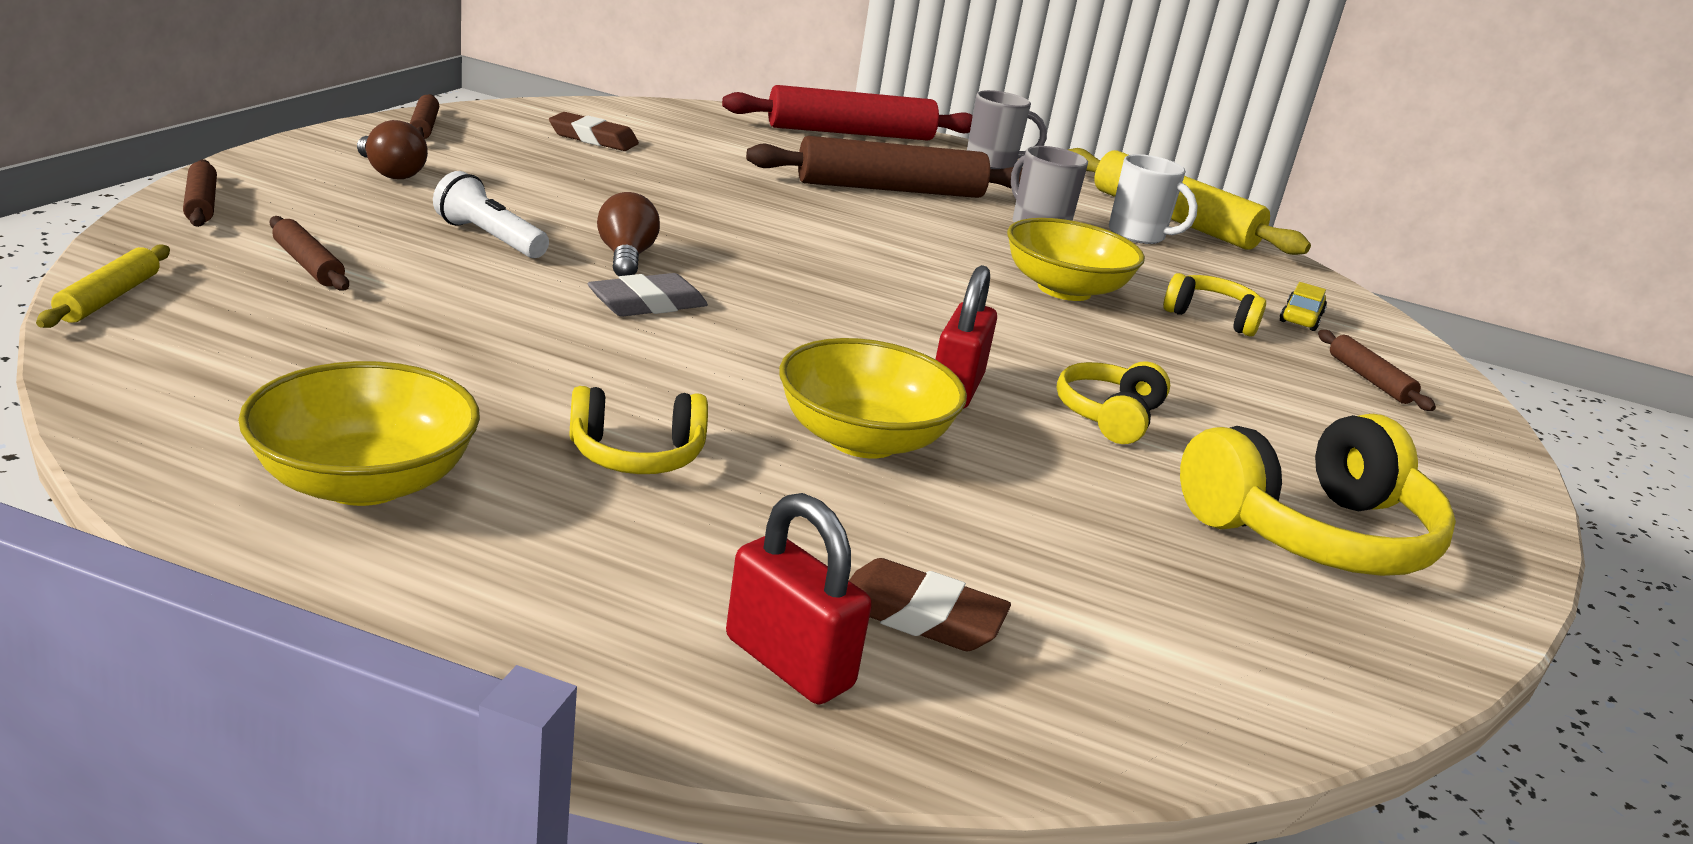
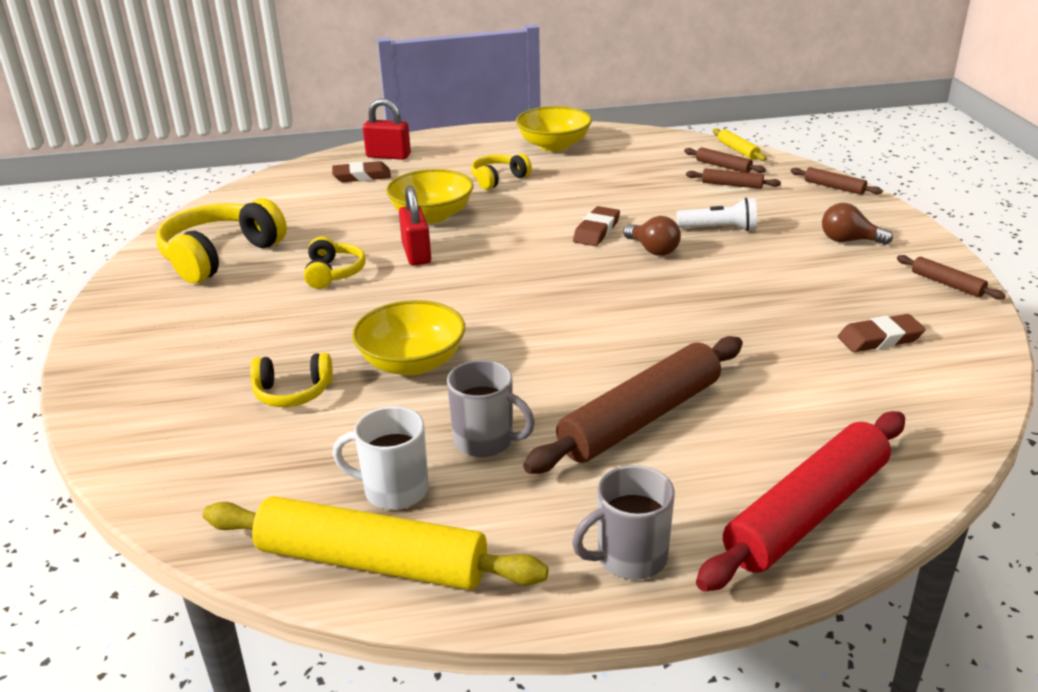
camera: 155 degrees right, 5 degrees up
(647, 303) = (596, 231): grey eraser -> brown eraser
(1300, 318) = (216, 436): yellow car -> none
(1369, 379) = (165, 384): brown rolling pin -> brown rolling pin (723, 166)

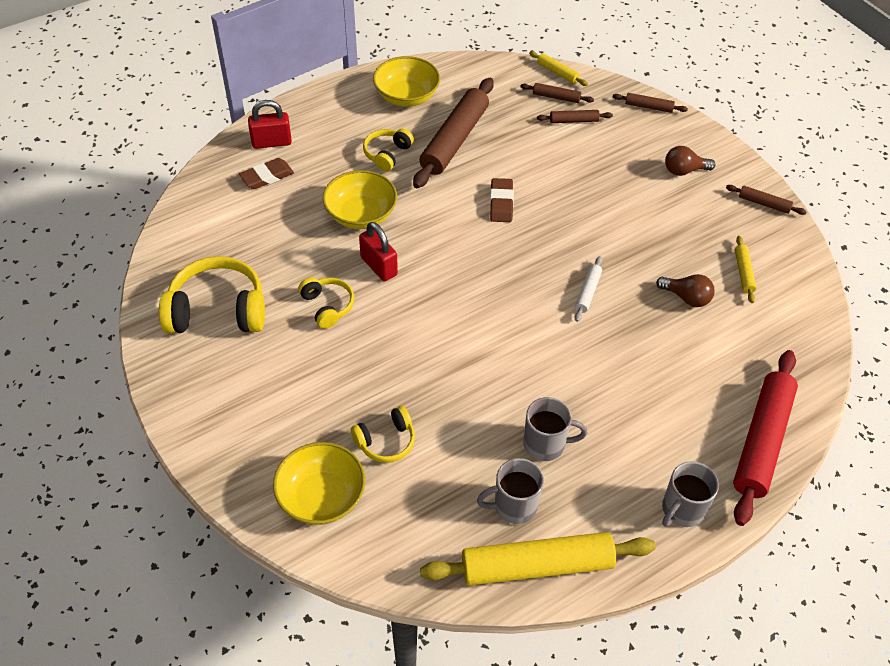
camera: 25 degrees left, 20 degrees up
(220, 256) = (217, 310): yellow headphones -> yellow headphones turned 75 degrees clockwise
(394, 490) = (513, 506): white mug -> grey mug
(412, 363) = (451, 386): yellow bowl -> yellow bowl (321, 497)
(640, 418) = (631, 393): brown rolling pin -> brown rolling pin (454, 140)
(648, 317) = (587, 292): none -> white rolling pin
(653, 250) = (554, 216): brown light bulb -> brown light bulb (686, 298)
(719, 228) = (589, 178): white flashlight -> none
(880, 339) = (743, 272): brown eraser -> yellow rolling pin

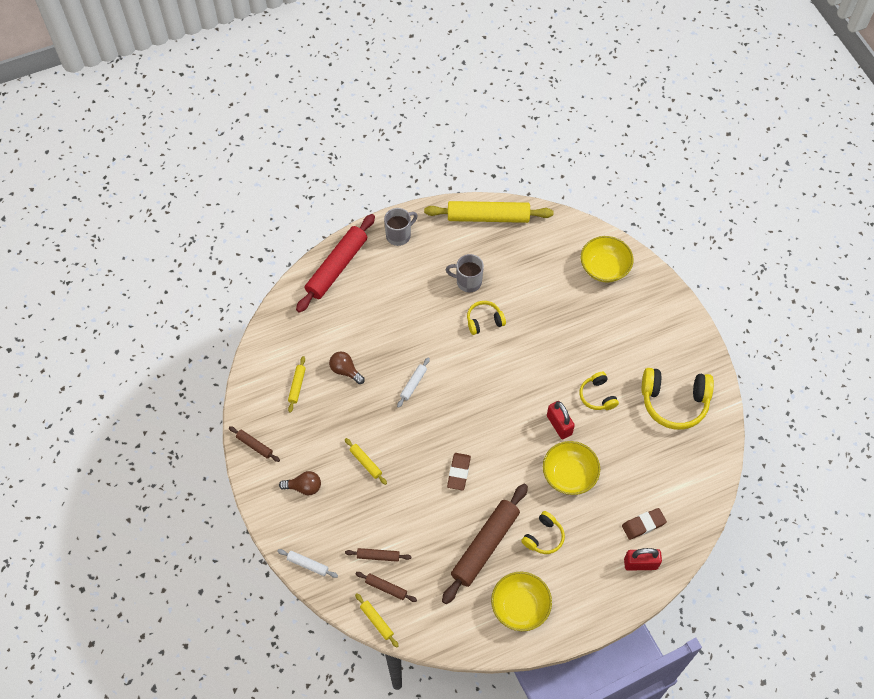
camera: 170 degrees left, 10 degrees up
(386, 441) = (564, 295): yellow headphones -> yellow headphones (484, 321)
(513, 506) = (494, 249): grey mug -> none
(620, 201) = (365, 463): none -> yellow rolling pin
(648, 107) = (307, 564): brown rolling pin -> white rolling pin

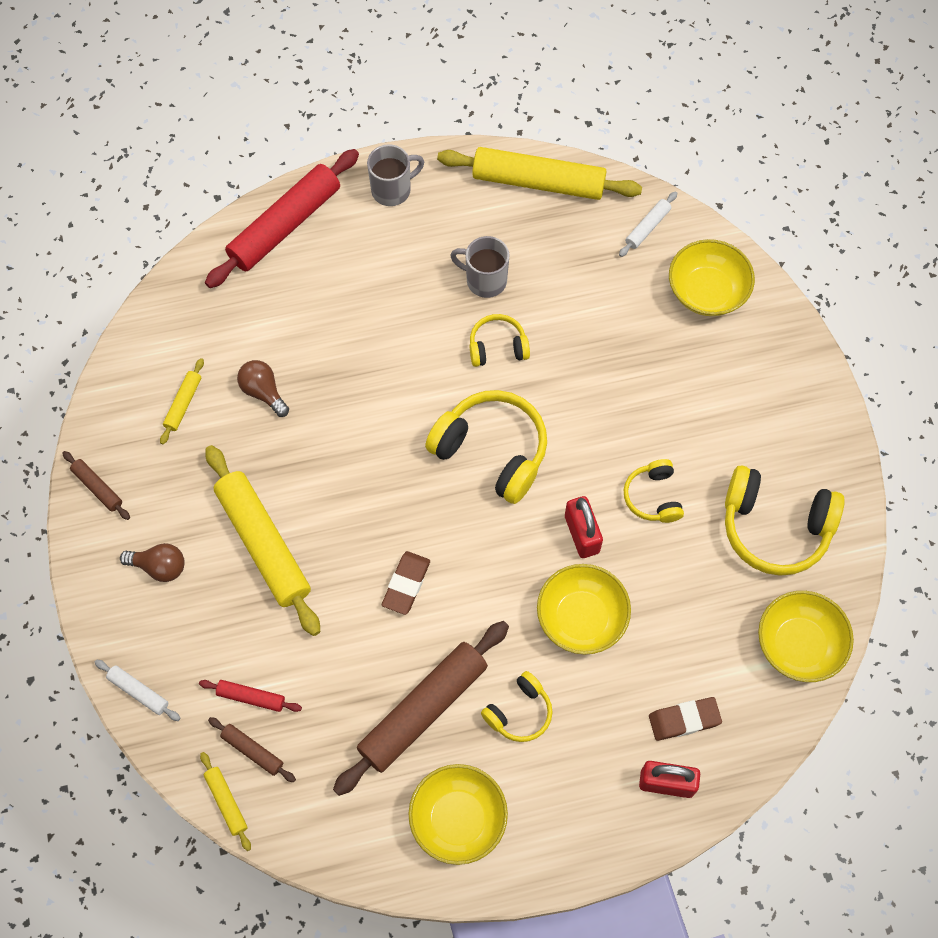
camera: 10 degrees right, 5 degrees up
(365, 463) = (263, 544): yellow rolling pin -> yellow rolling pin, size x2.22
(378, 556) = (251, 697): brown rolling pin -> red rolling pin
(413, 384) = (364, 430): white rolling pin -> white rolling pin (647, 227)
(494, 384) = (492, 451): none -> yellow headphones
(702, 469) = (799, 644): none -> yellow bowl

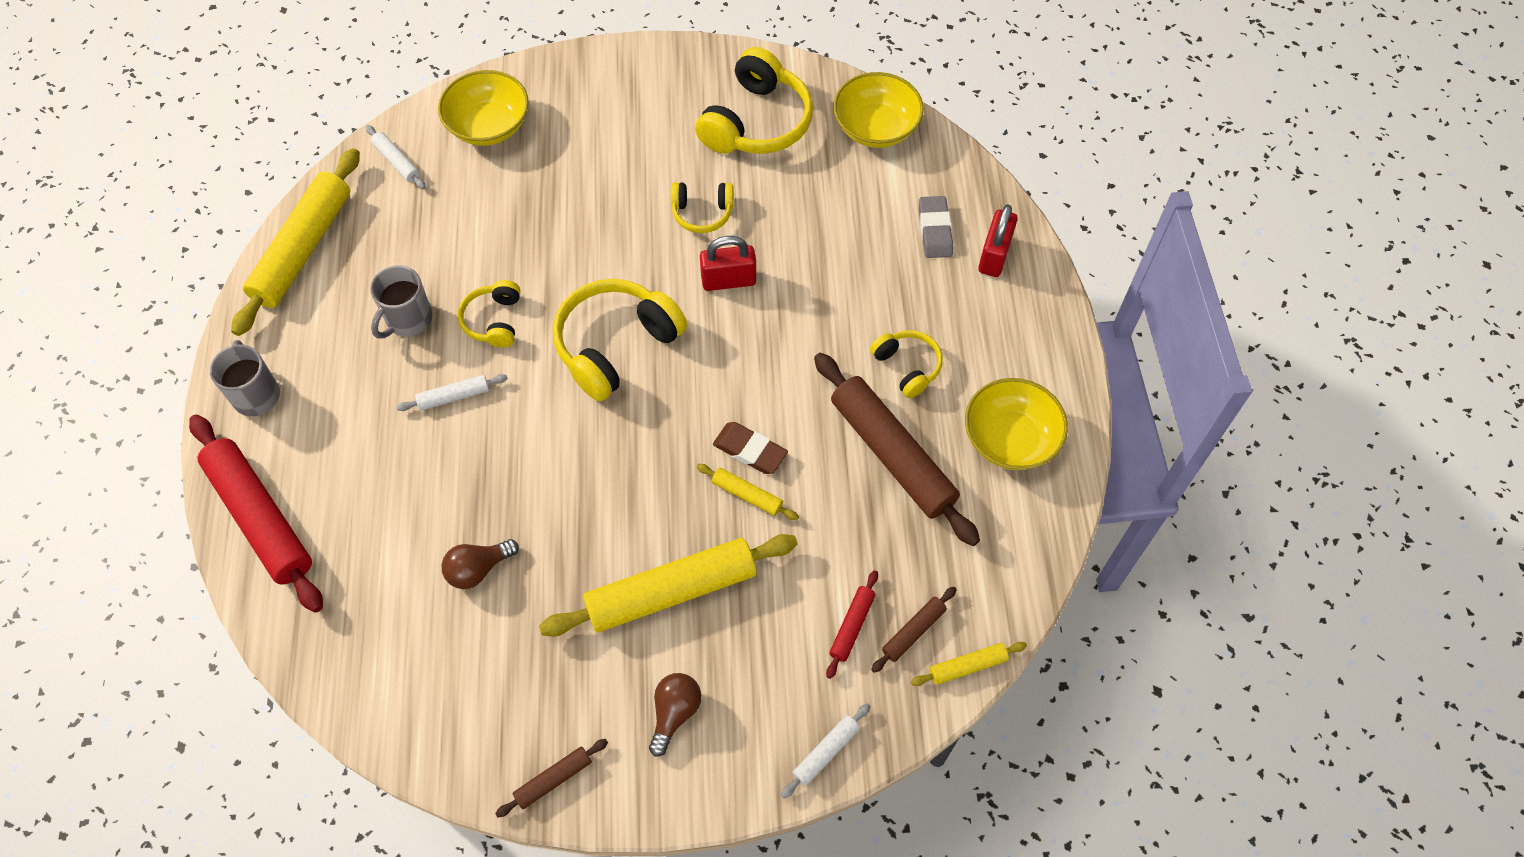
camera: 80 degrees left, 5 degrees down
(183, 404) = (467, 663): yellow rolling pin -> yellow rolling pin (747, 495)
(417, 334) = (454, 396): none -> white rolling pin
(581, 618) = (817, 296): yellow bowl -> none
(684, 720) = (935, 230): brown eraser -> grey eraser

